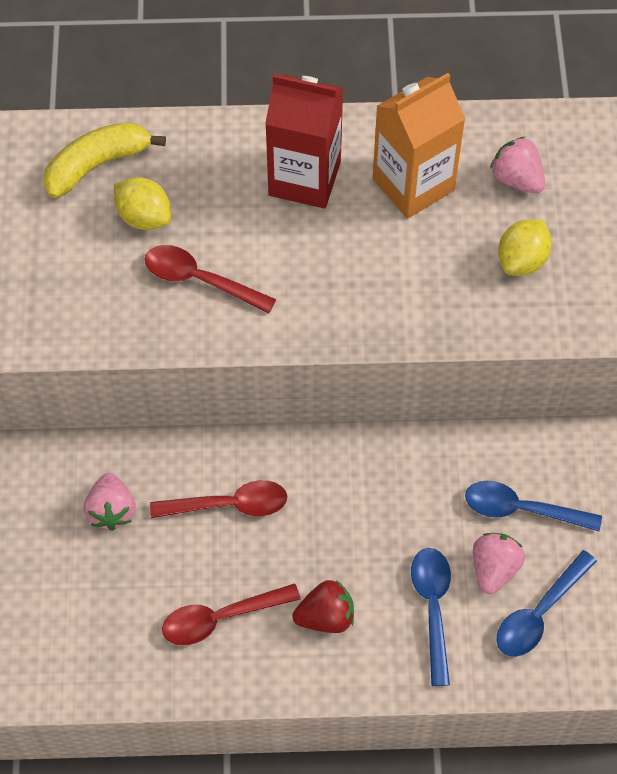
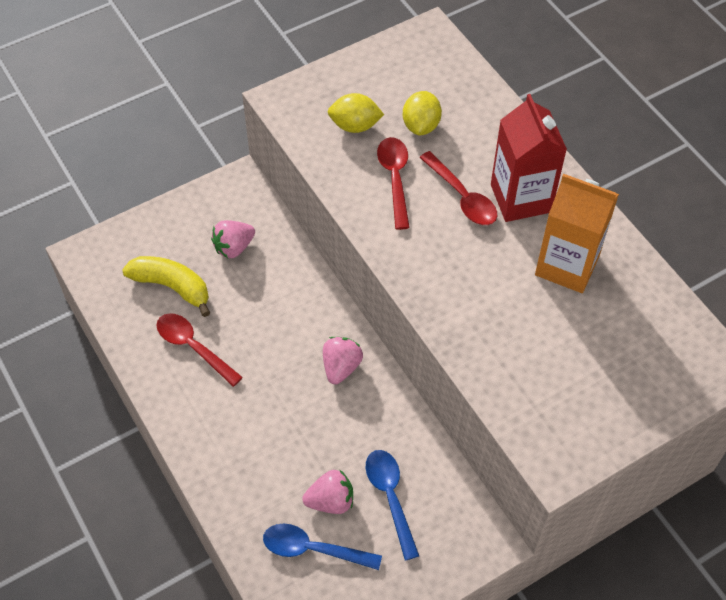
camera: 60 degrees right, 5 degrees down
(97, 165) = (442, 81): yellow banana -> yellow banana (172, 287)
(228, 505) = (278, 310): red spoon -> red spoon (462, 196)
(326, 616) = (230, 409): red strawberry -> none
(433, 608) = (275, 475): blue spoon -> none
(516, 179) = (624, 329): pink strawberry -> pink strawberry (341, 367)
(522, 260) = (555, 365): yellow lemon -> yellow lemon (355, 126)

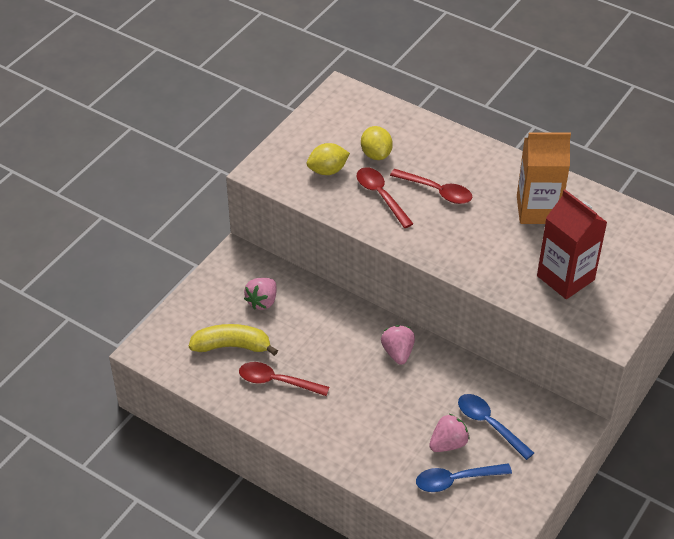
camera: 25 degrees left, 10 degrees down
(520, 198) = (478, 178): red carton -> red carton (565, 278)

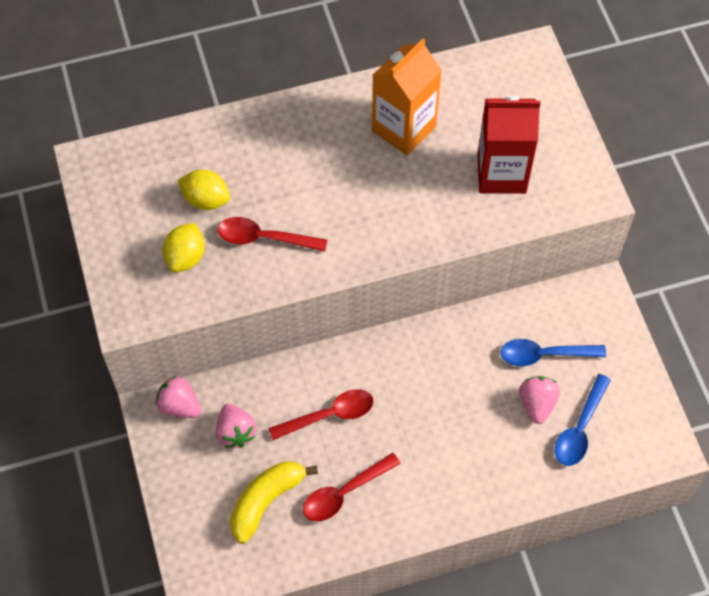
camera: 50 degrees left, 15 degrees up
(398, 353) = (402, 364): pink strawberry -> pink strawberry (180, 406)
(436, 191) = (303, 188): red spoon -> red spoon (329, 415)

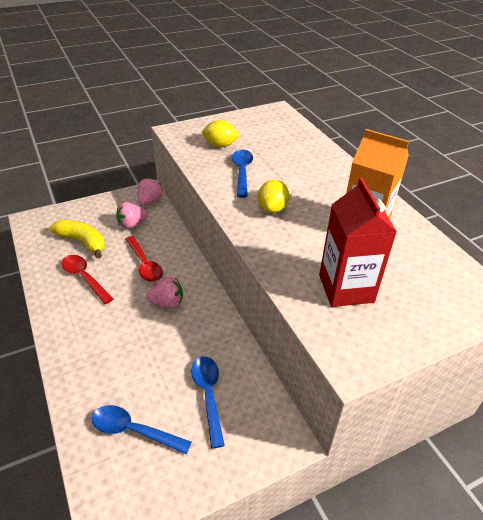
camera: 80 degrees right, 20 degrees down
(206, 200) = (265, 148): yellow lemon -> yellow lemon (272, 208)
(264, 238) = (242, 172): red spoon -> blue spoon
(537, 404) = (158, 393): pink strawberry -> pink strawberry (167, 302)

